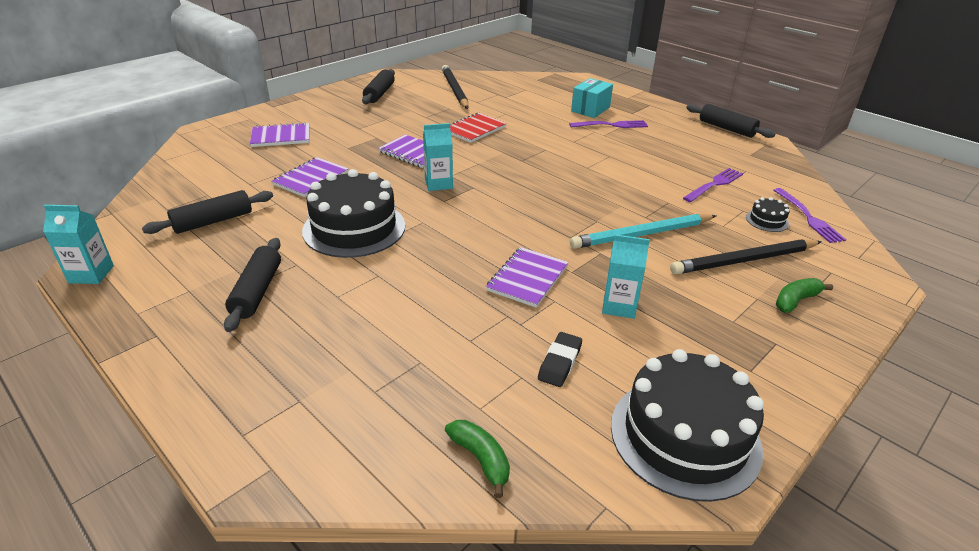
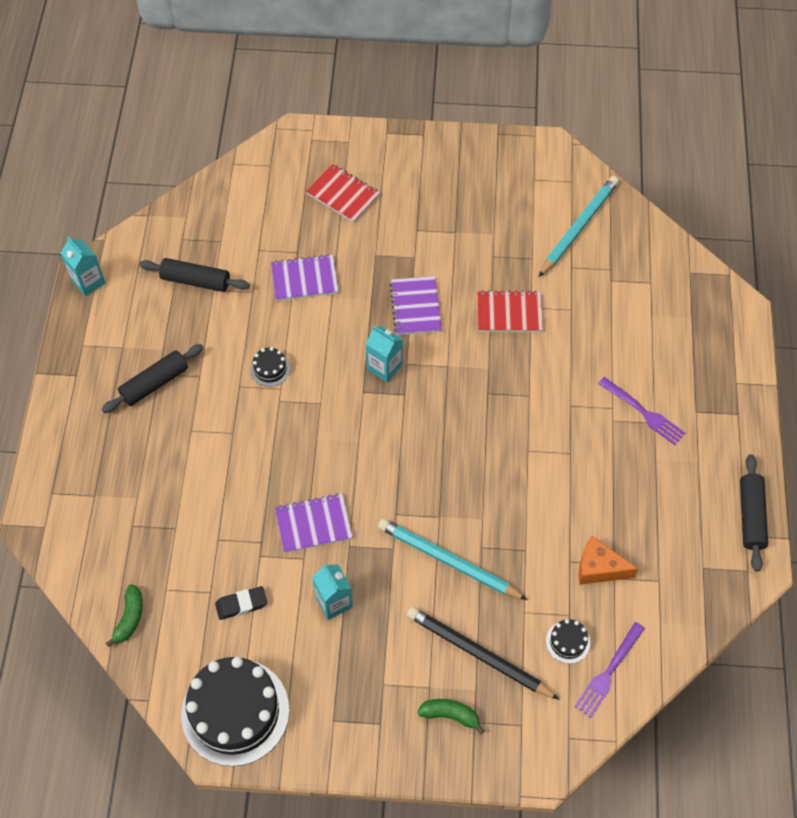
camera: 50 degrees right, 25 degrees up
(281, 137) = (343, 195): purple notebook -> red notebook
(354, 228) = (270, 369): black cake -> black cake, size x0.42
(379, 93) = (500, 180): black rolling pin -> none
(455, 90) = (578, 227): black pencil -> turquoise pencil
(590, 109) = (663, 370): turquoise box -> none
(714, 184) = (599, 568): purple fork -> orange cheese

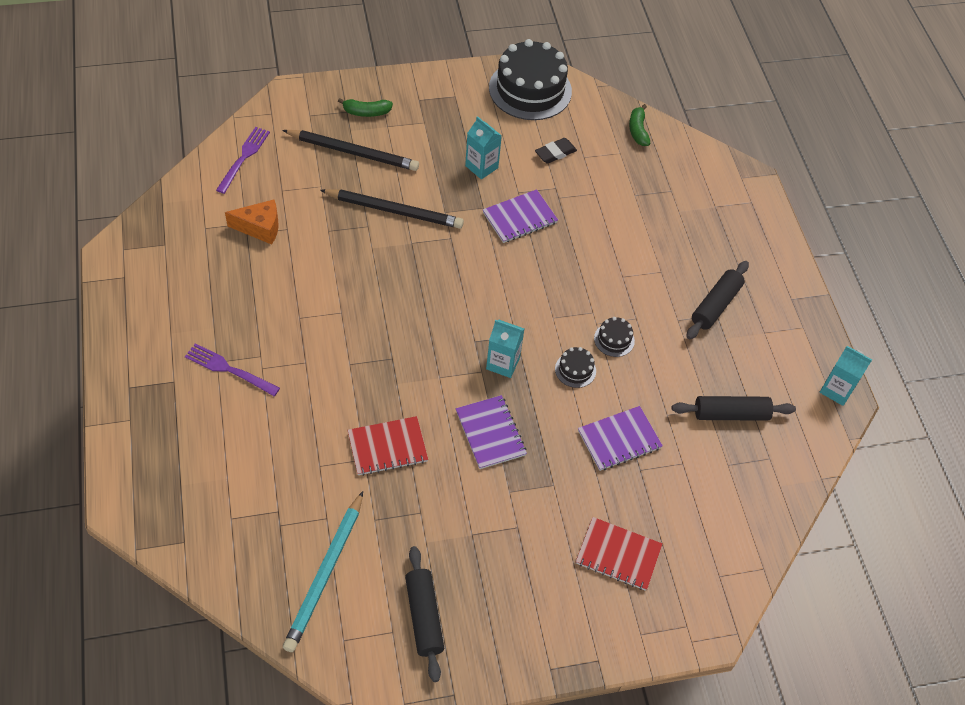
camera: 160 degrees right, 5 degrees down
(448, 561) = (394, 211): turquoise pencil -> black pencil
(568, 642) = (280, 172): black cake -> black cake (575, 370)
(750, 516) = (118, 294): black rolling pin -> black rolling pin (424, 616)

